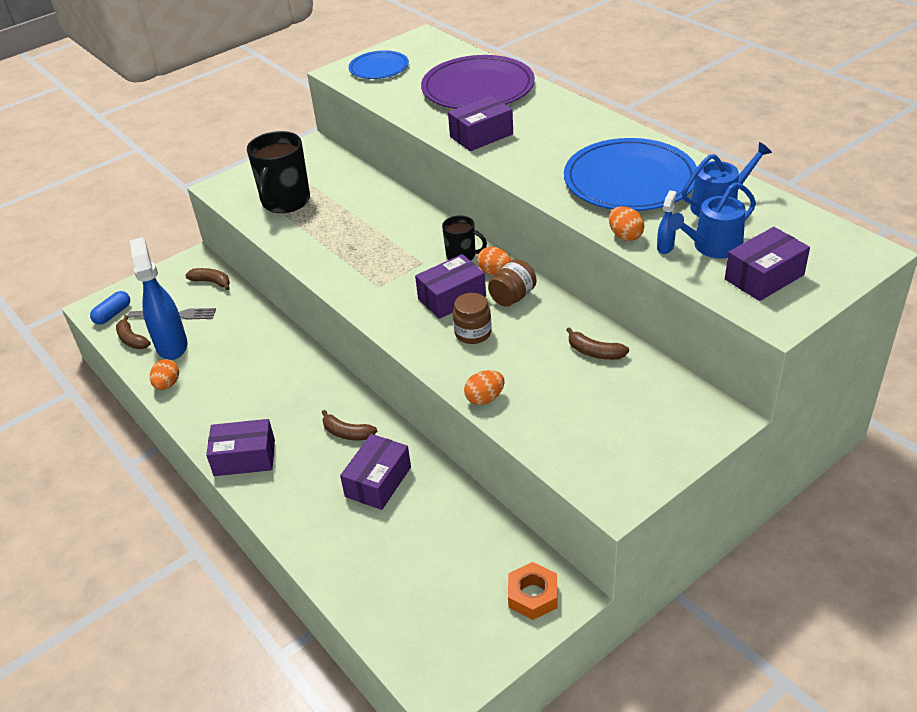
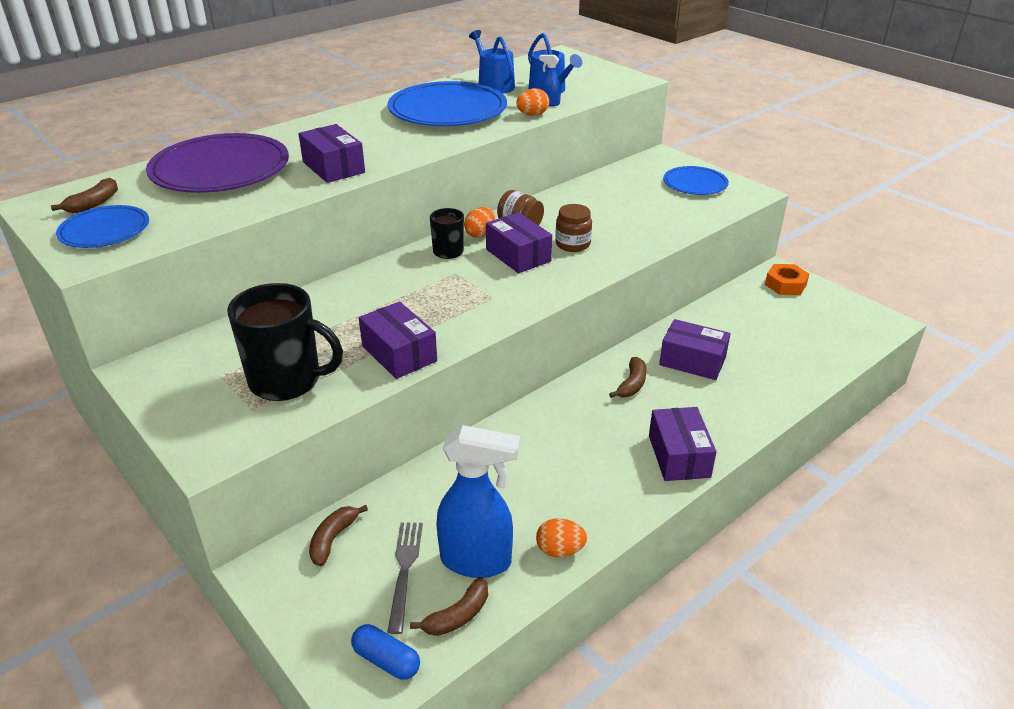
camera: 95 degrees left, 5 degrees down
(172, 345) = (477, 561): blue spray bottle -> blue spray bottle turned 150 degrees counterclockwise
(485, 398) = (659, 238): orange egg -> none
(595, 352) = (596, 194): brown banana -> brown banana (94, 203)
(635, 443) = (695, 184): none -> blue plate
(764, 277) = (588, 79): purple box -> purple box (399, 353)

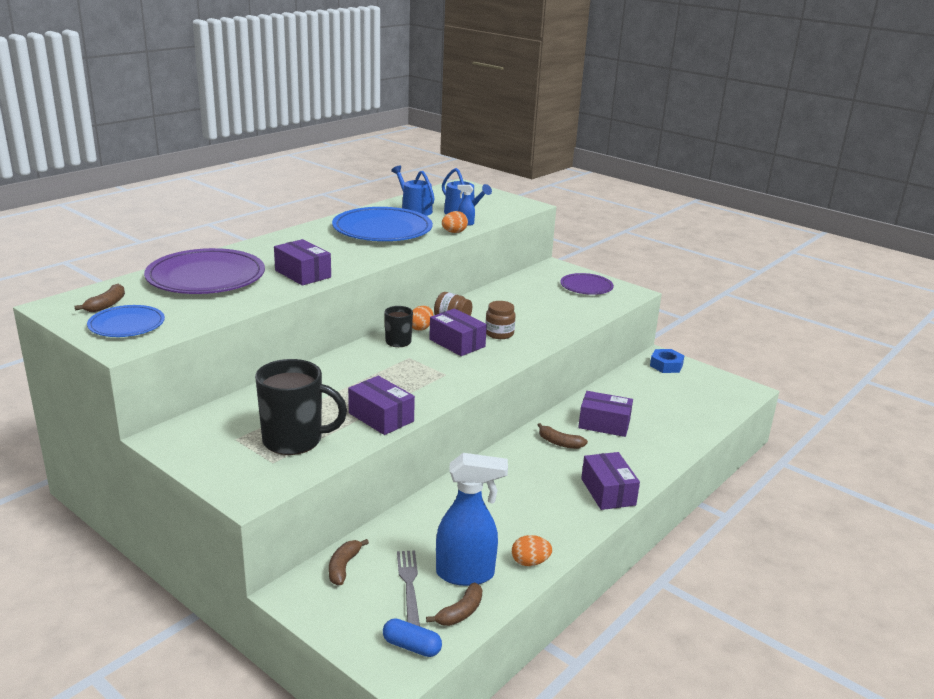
camera: 10 degrees left, 10 degrees down
(632, 384) = (559, 443): brown banana -> brown banana turned 105 degrees clockwise
(695, 184) = (586, 286): blue plate -> purple plate
(785, 285) = (666, 365): orange nut -> blue nut

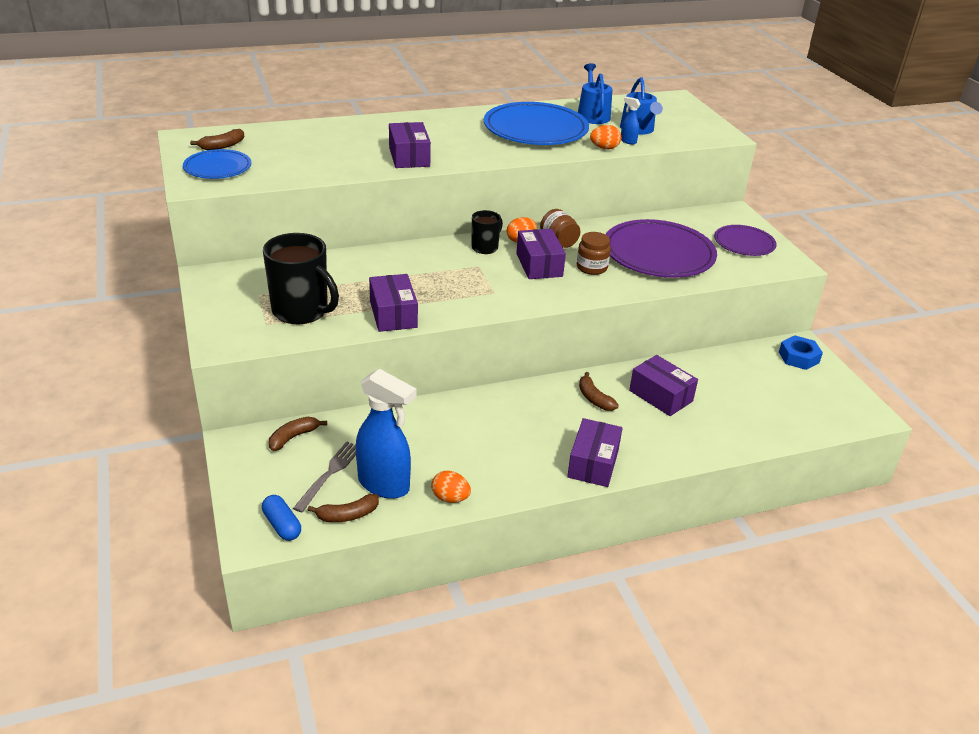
camera: 30 degrees right, 10 degrees up
(206, 277) = (325, 140): purple plate -> purple plate (658, 253)

